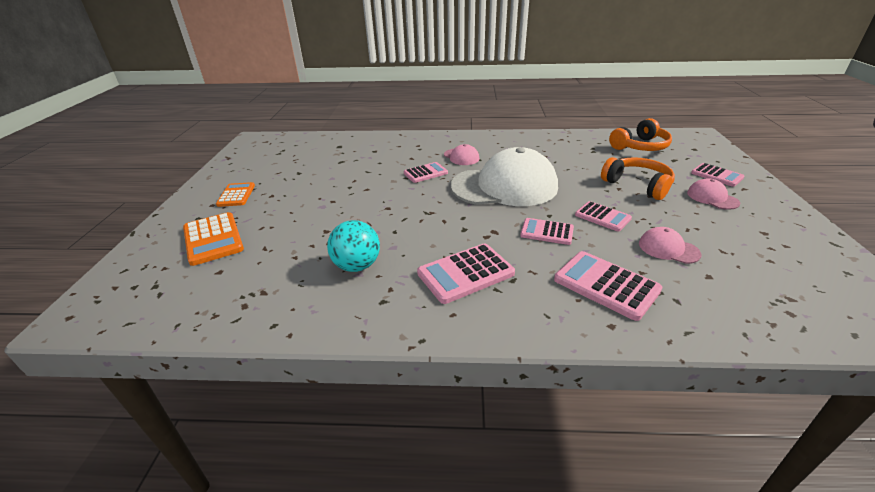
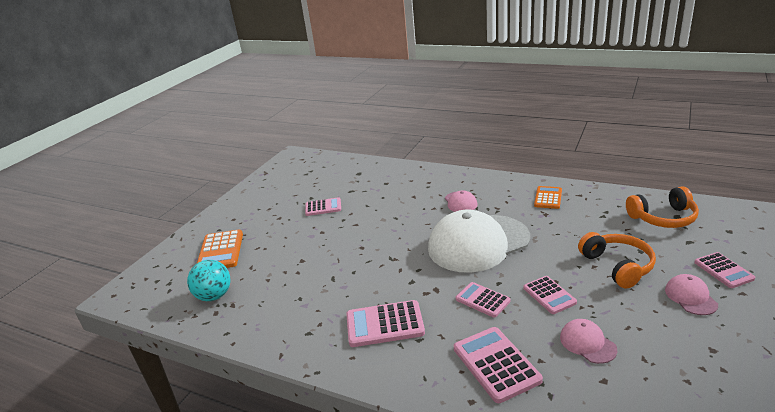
camera: 25 degrees right, 5 degrees down
(236, 195) = (254, 213): orange calculator -> orange calculator (548, 198)
(357, 266) = (307, 298): turquoise ball -> turquoise ball (214, 296)
(425, 173) = (416, 216): pink calculator -> pink calculator (323, 207)
(504, 186) = (478, 243): white cap -> white cap turned 135 degrees clockwise

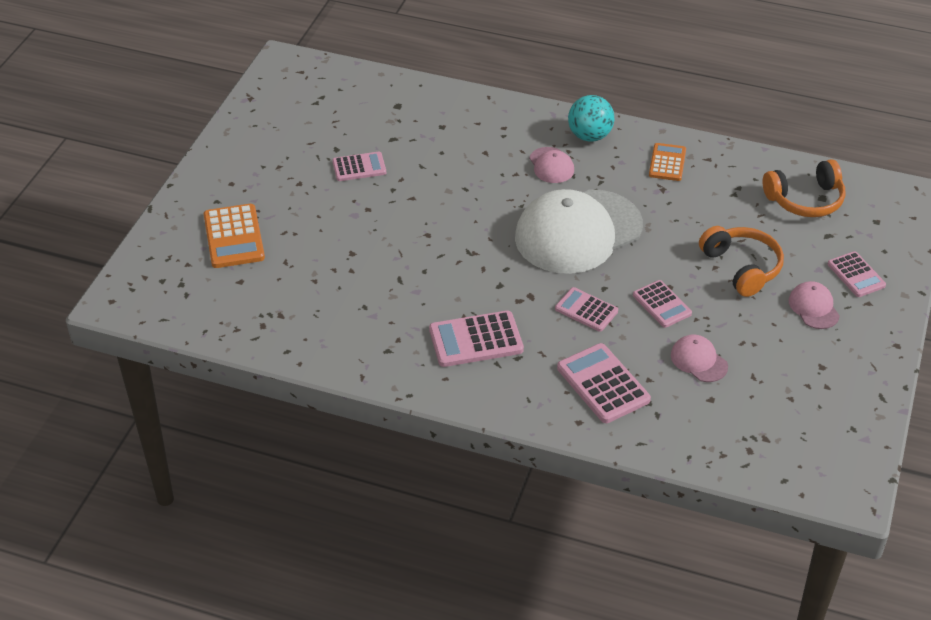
camera: 10 degrees left, 15 degrees up
(214, 296) = (251, 303): turquoise ball -> turquoise ball (589, 136)

